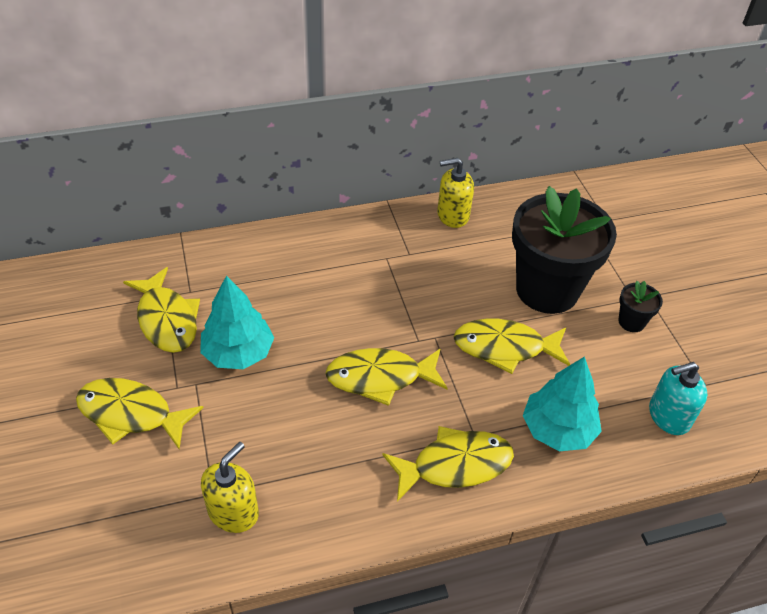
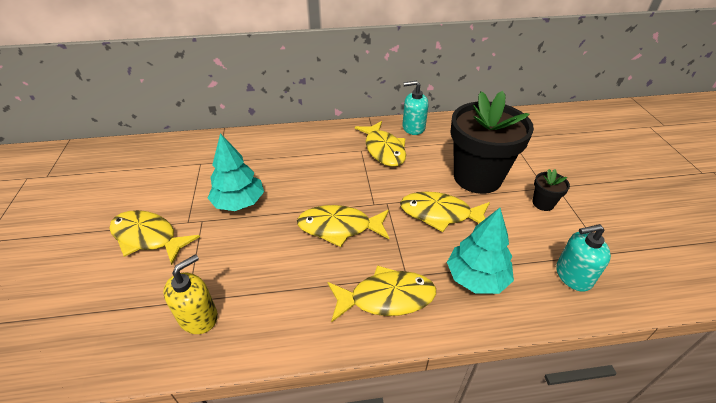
camera: 10 degrees right, 5 degrees down
(166, 319) = (196, 178): yellow fish -> yellow fish (383, 150)
(452, 215) = (413, 127): yellow soap dispenser -> turquoise soap dispenser

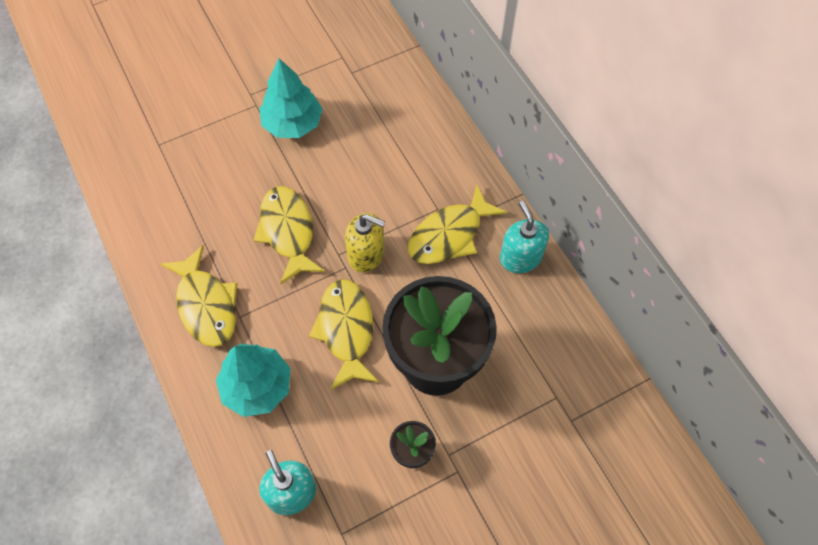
camera: 70 degrees right, 20 degrees up
(148, 237) = (220, 74): yellow fish -> none
(198, 317) = (144, 161): yellow soap dispenser -> yellow soap dispenser (366, 254)

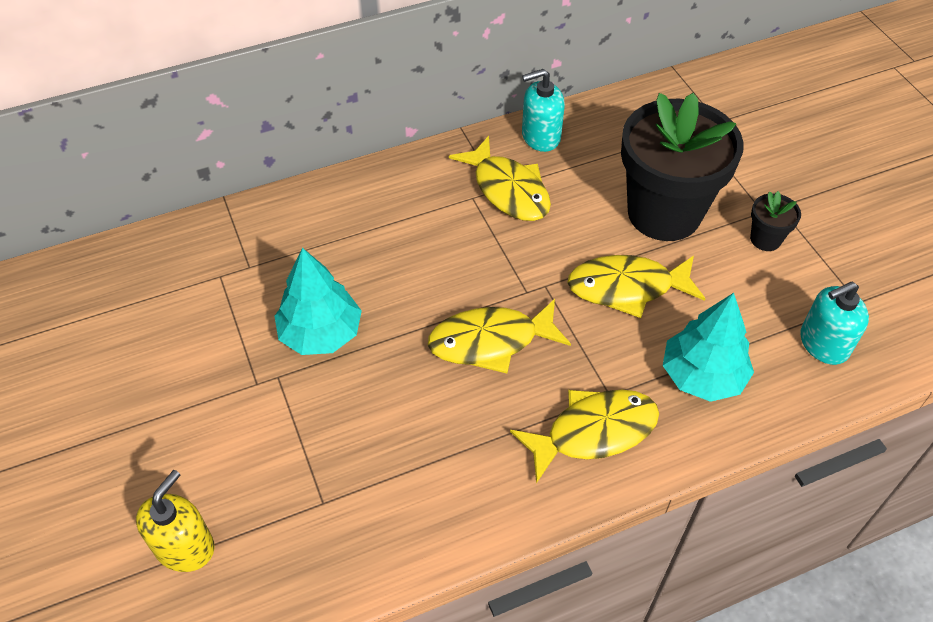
camera: 85 degrees left, 10 degrees down
(366, 254) = (529, 265): yellow soap dispenser -> yellow soap dispenser (185, 547)

